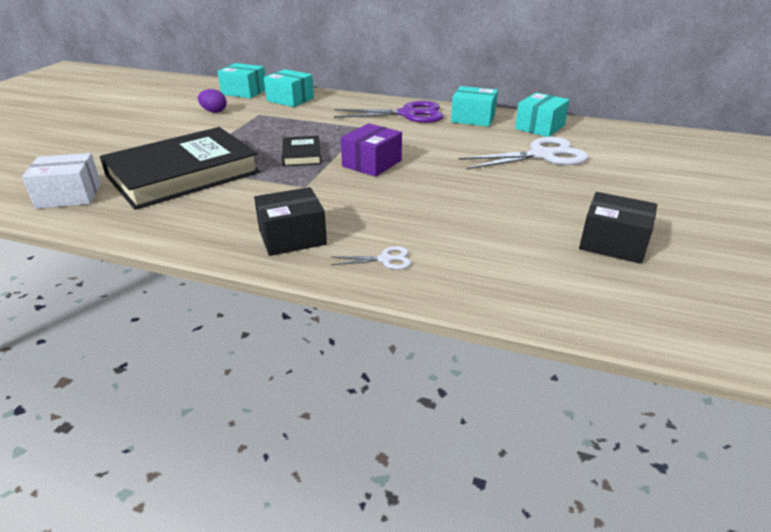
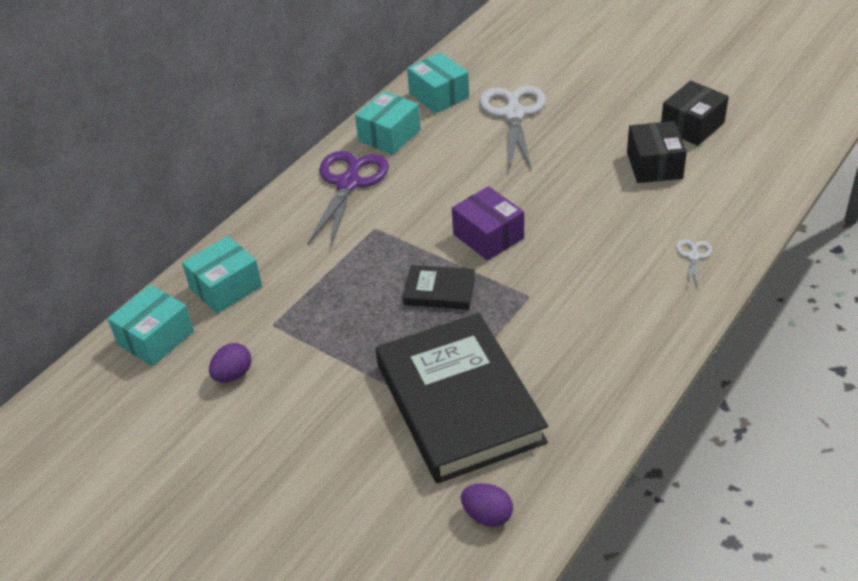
camera: 70 degrees left, 10 degrees up
(69, 195) = (487, 515): white box -> purple egg
(292, 237) = (641, 313): black box -> black box (654, 165)

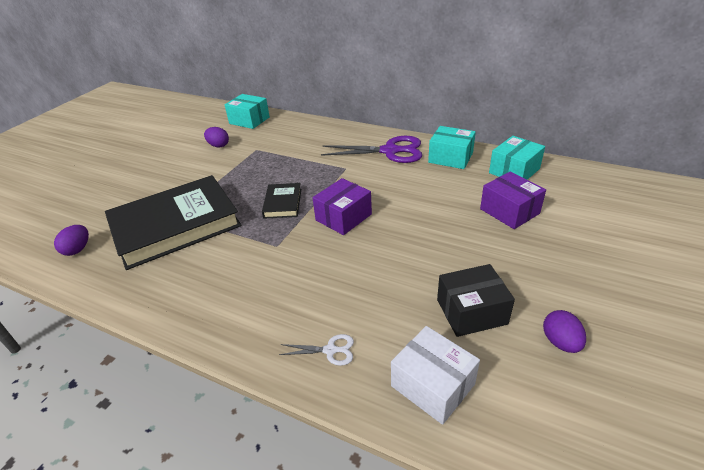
camera: 80 degrees right, 5 degrees down
(226, 287) = (287, 130): turquoise box -> none
(513, 114) = (509, 211): white scissors -> purple box
(692, 126) = (560, 342): black box -> purple egg
(732, 199) = (432, 385): none -> white box

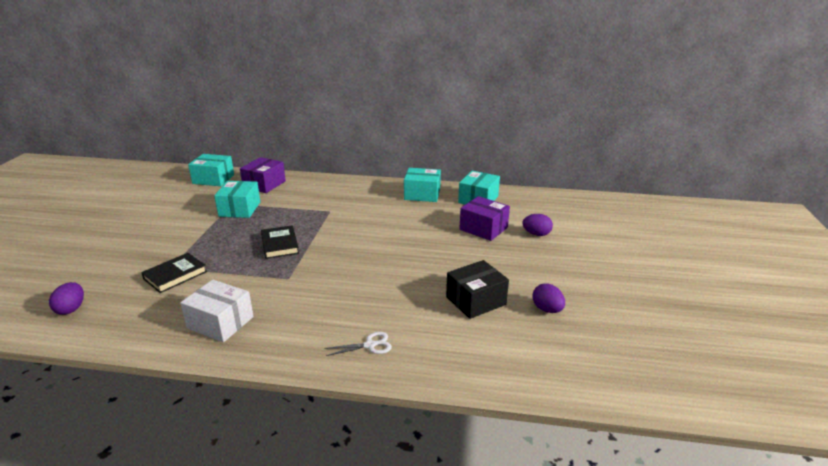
camera: 20 degrees left, 10 degrees down
(176, 226) = (175, 275): black book -> black book, size x0.44
(218, 145) = (189, 203): purple egg -> purple egg (536, 234)
(260, 156) = (239, 209): none -> turquoise box
(343, 217) = (343, 249): purple box -> purple box (264, 184)
(390, 151) = (366, 194): purple scissors -> none
(432, 385) = (462, 352): white box -> white box (220, 322)

